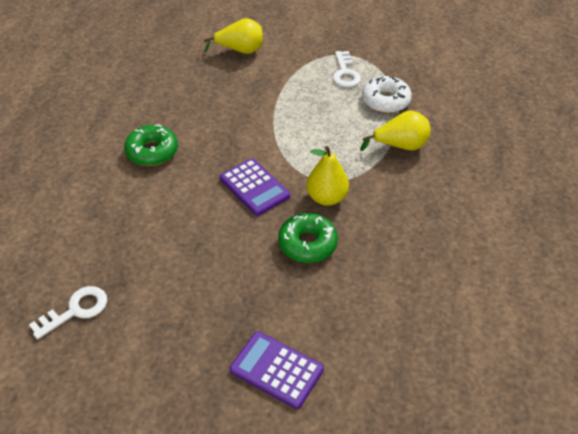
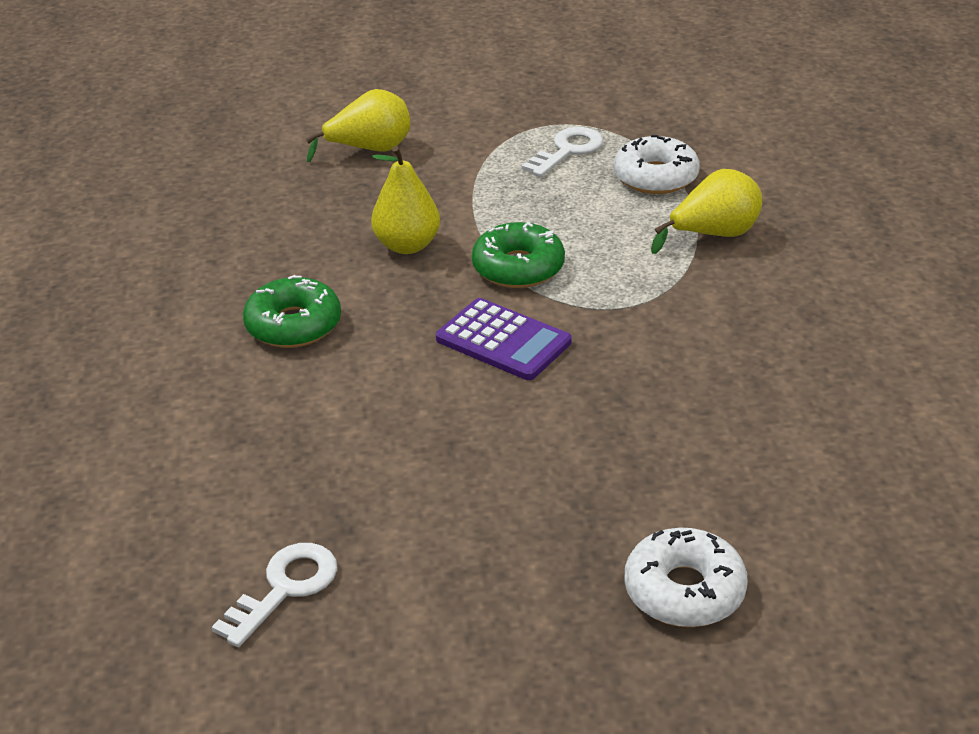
camera: 15 degrees left, 10 degrees down
(276, 370) = (684, 590): purple calculator -> white donut
(307, 244) = (637, 402): green donut -> green donut (518, 267)
(326, 197) = (633, 331): yellow pear -> yellow pear (407, 245)
(345, 73) = (567, 151): white key -> white key turned 120 degrees counterclockwise

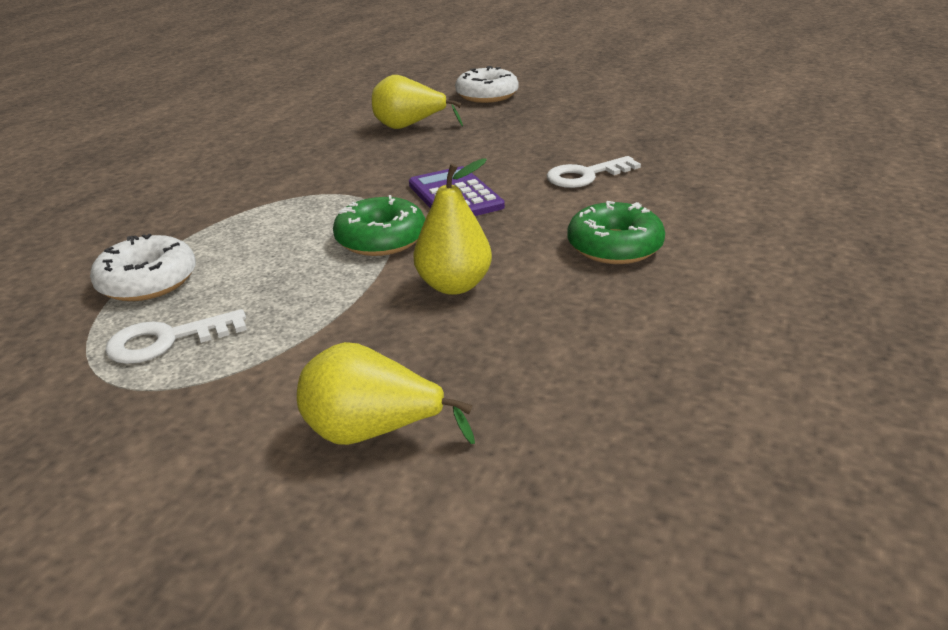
camera: 150 degrees left, 5 degrees down
(285, 588) = (690, 127): white key -> white key (585, 175)
(714, 235) = (202, 220): yellow pear -> yellow pear (409, 126)

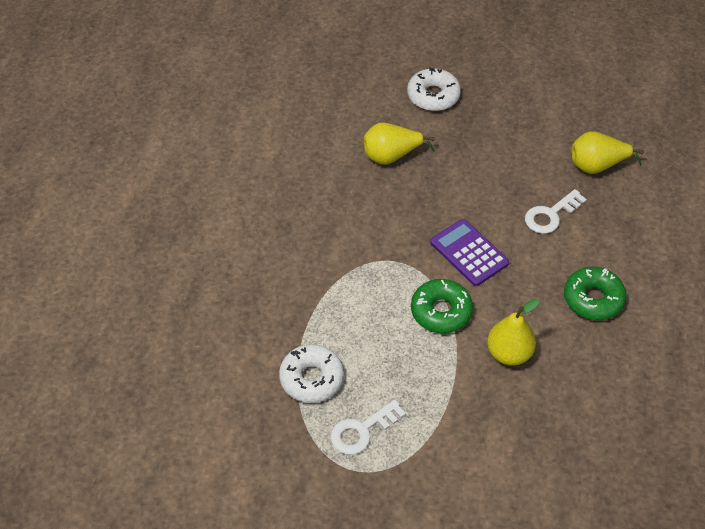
camera: 15 degrees left, 20 degrees up
(373, 432) = (516, 480): yellow pear -> yellow pear (597, 166)

